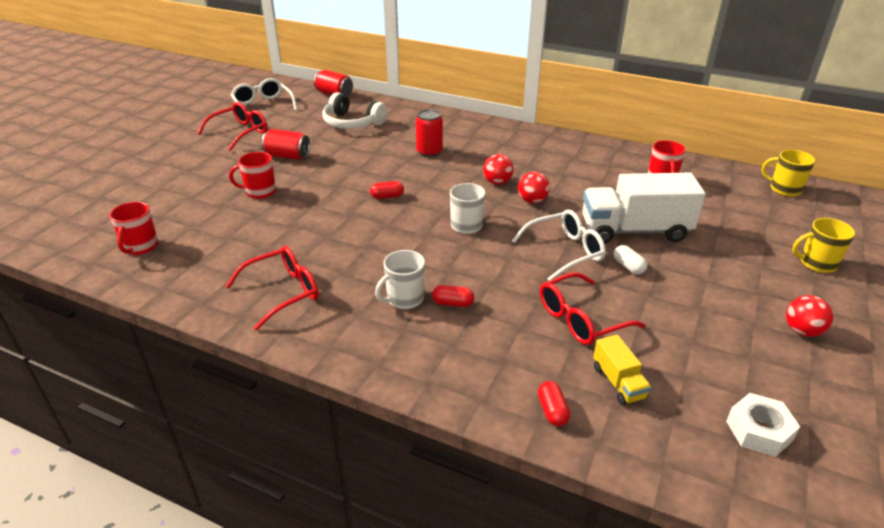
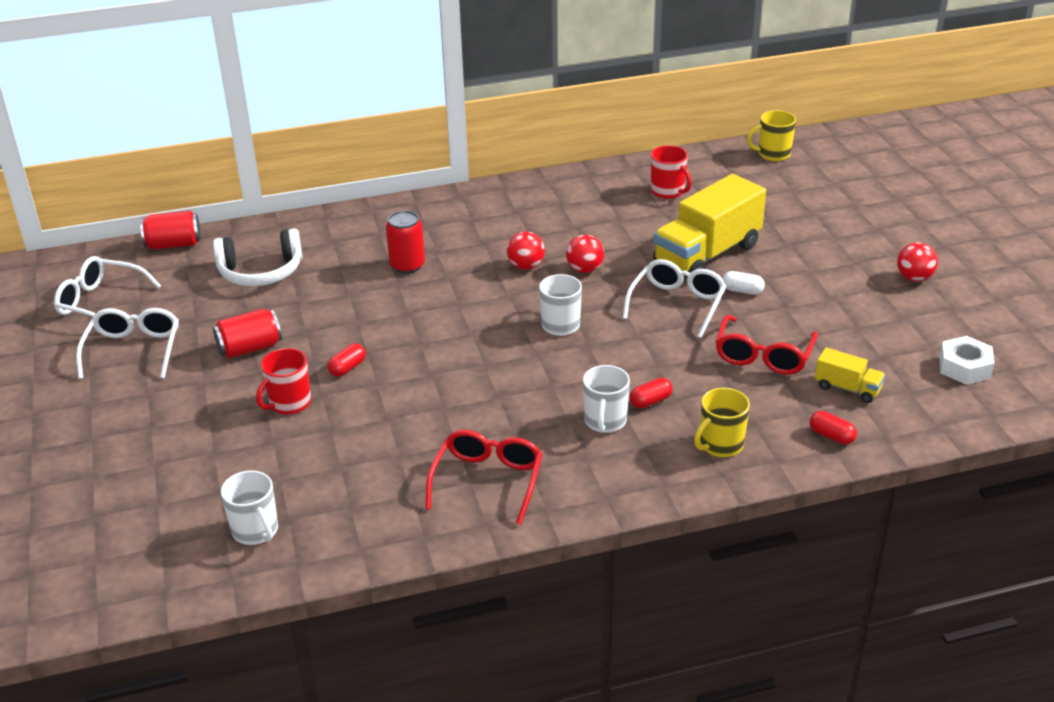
camera: 40 degrees left, 0 degrees up
(140, 247) = (256, 531): red mug -> white mug
(239, 133) = (133, 350): red glasses -> white glasses
(387, 196) = (439, 336): red capsule -> red capsule (347, 368)
(634, 231) = (707, 254): white truck -> yellow truck
(816, 263) = (866, 215): yellow mug -> yellow mug (720, 445)

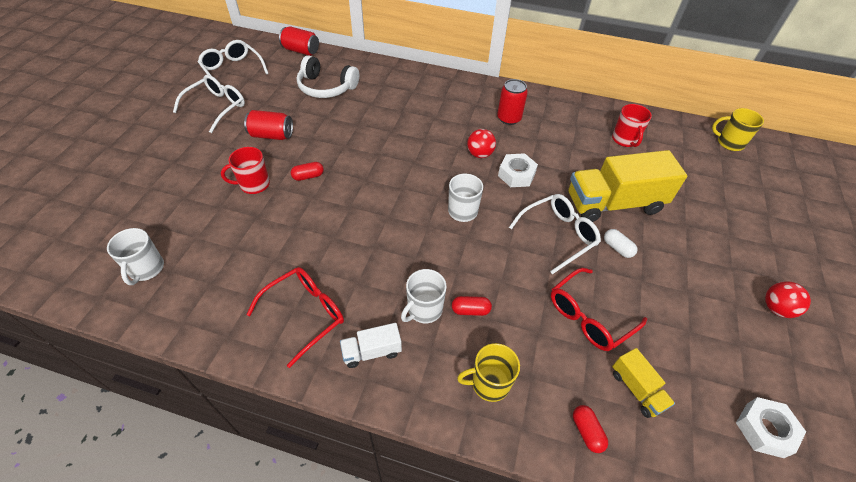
camera: 30 degrees right, 15 degrees up
(407, 265) = (408, 120): red can -> red can (509, 118)
(585, 269) = (516, 175): red ball -> white nut
(588, 476) = (372, 351): none -> white truck

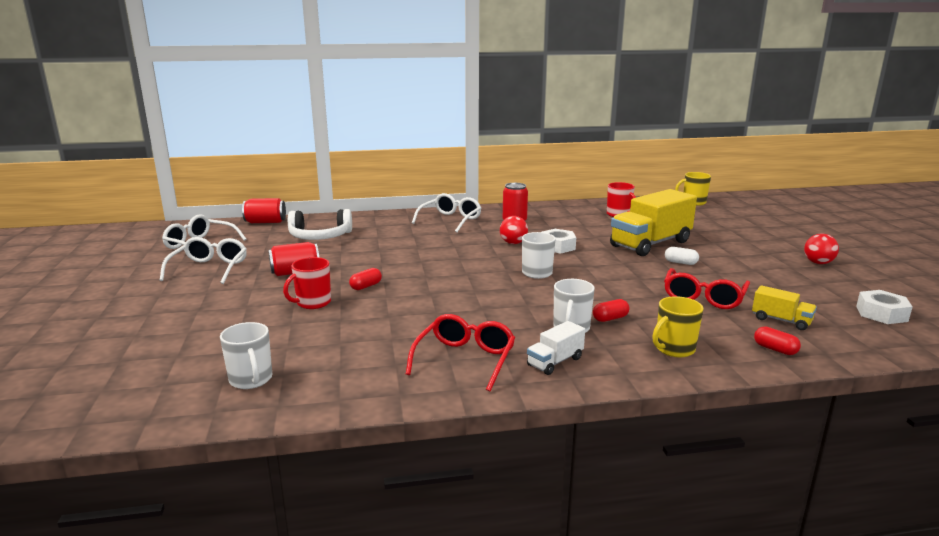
camera: 25 degrees left, 30 degrees down
(558, 235) = (629, 267): white glasses -> white glasses (450, 220)

